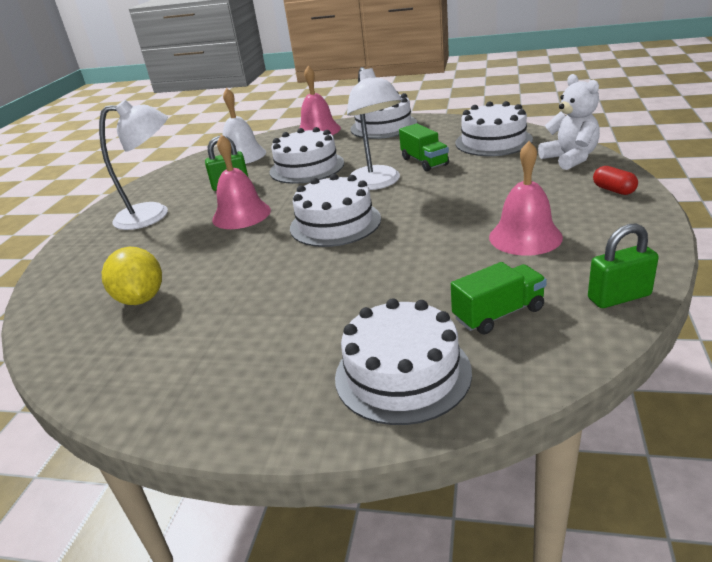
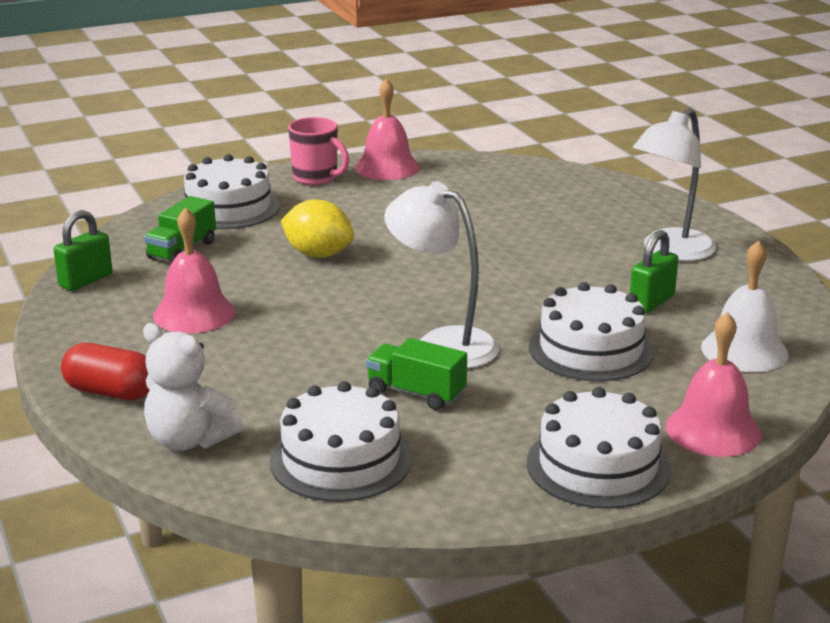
camera: 140 degrees right, 5 degrees down
(141, 299) = (507, 197): yellow lemon -> yellow lemon (318, 254)
(241, 215) = (556, 272): pink bell -> pink bell (387, 167)
(251, 402) = (316, 178): none -> pink mug
(335, 223) = (424, 286): white cake -> none
(613, 190) = (111, 392): red capsule -> red capsule, size x1.56

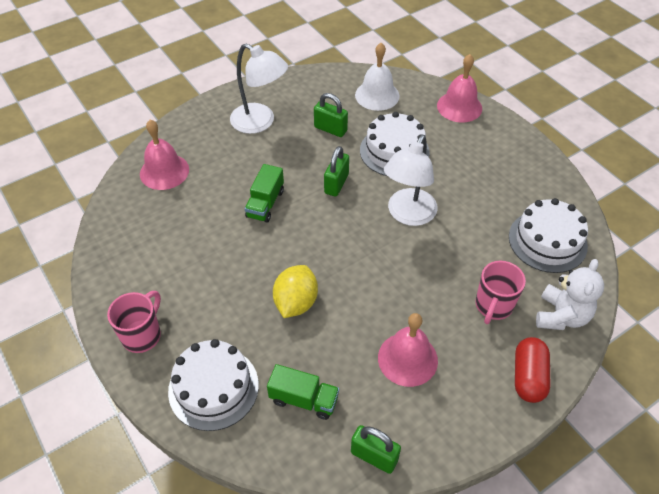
camera: 100 degrees left, 25 degrees up
(239, 386) = (493, 306): none -> pink mug
(387, 167) = (117, 288): pink bell -> pink bell (164, 171)
(416, 393) = (468, 219): green truck -> green truck (265, 203)
(523, 296) = (336, 184): none -> green padlock
(598, 466) = (507, 144): white cake -> none

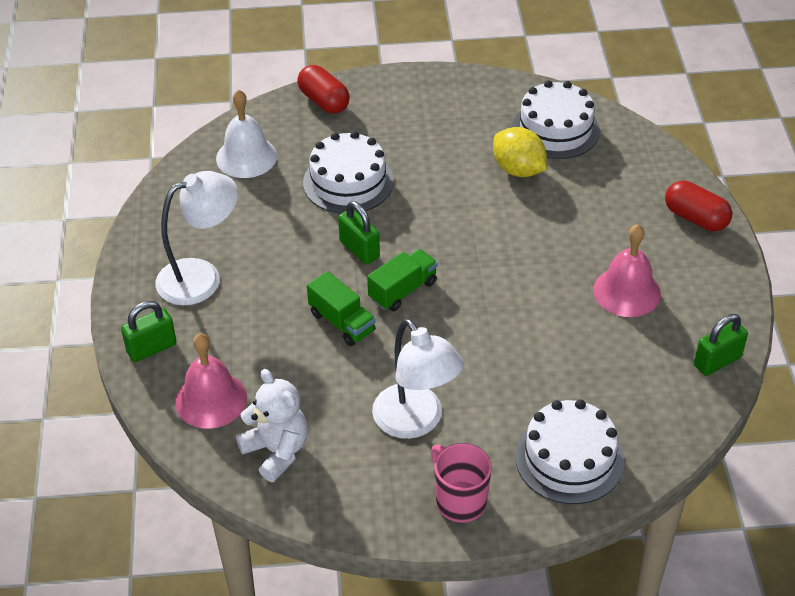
camera: 60 degrees left, 5 degrees down
(296, 302) = (503, 349): yellow lemon -> yellow lemon (518, 170)
(304, 399) = (626, 389): green truck -> green truck (403, 290)
(330, 129) = (268, 219): green padlock -> green padlock (151, 348)
(408, 215) = (448, 212): white lamp -> white lamp (416, 422)
(459, 107) = (324, 101): pink bell -> red capsule
(493, 306) = (605, 203): pink mug -> none
(561, 316) = (645, 164): white teddy bear -> white teddy bear (276, 451)

